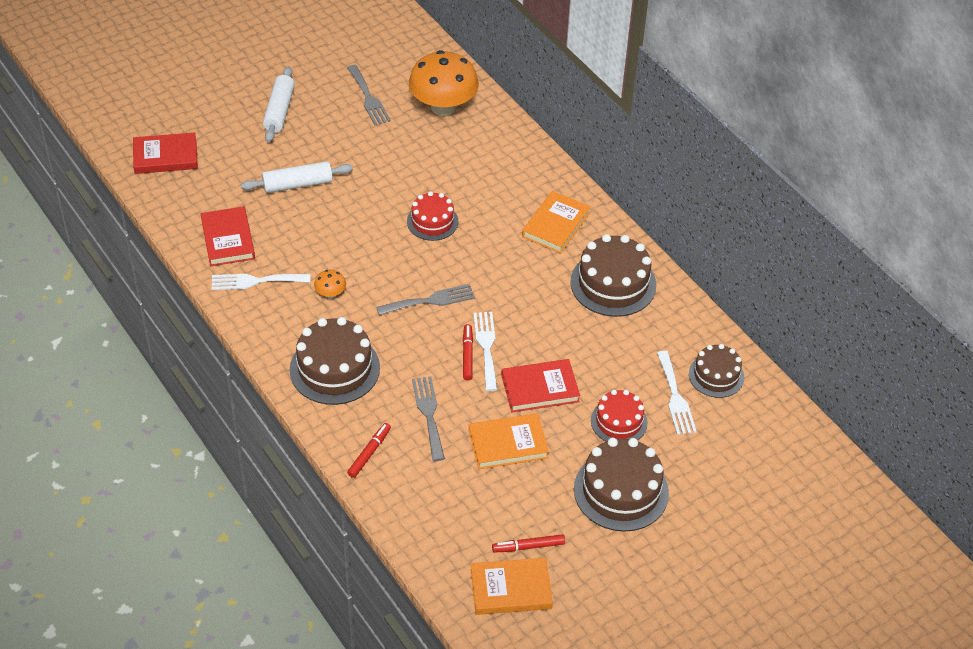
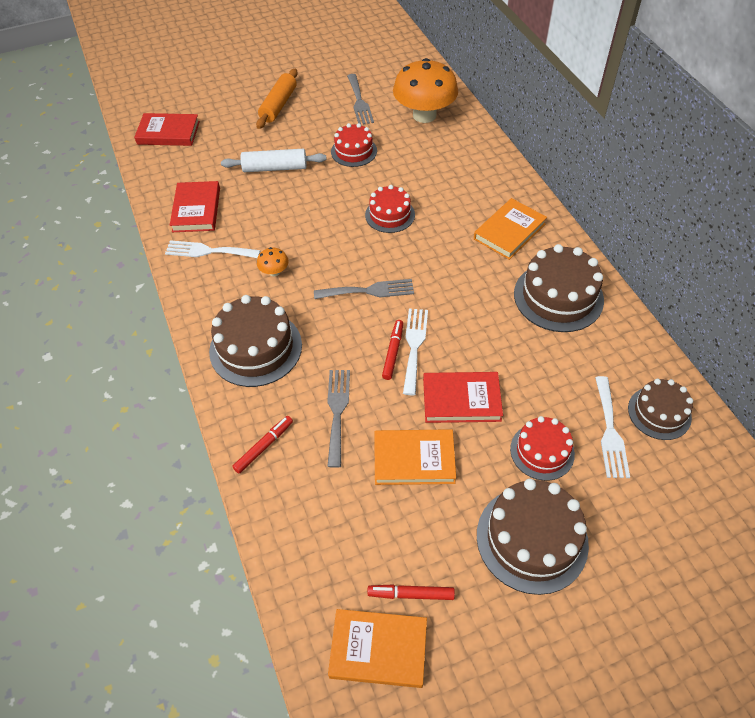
camera: 15 degrees right, 5 degrees up
(279, 111) = (278, 105): white rolling pin -> orange rolling pin
(377, 156) = (354, 151): none -> red cake

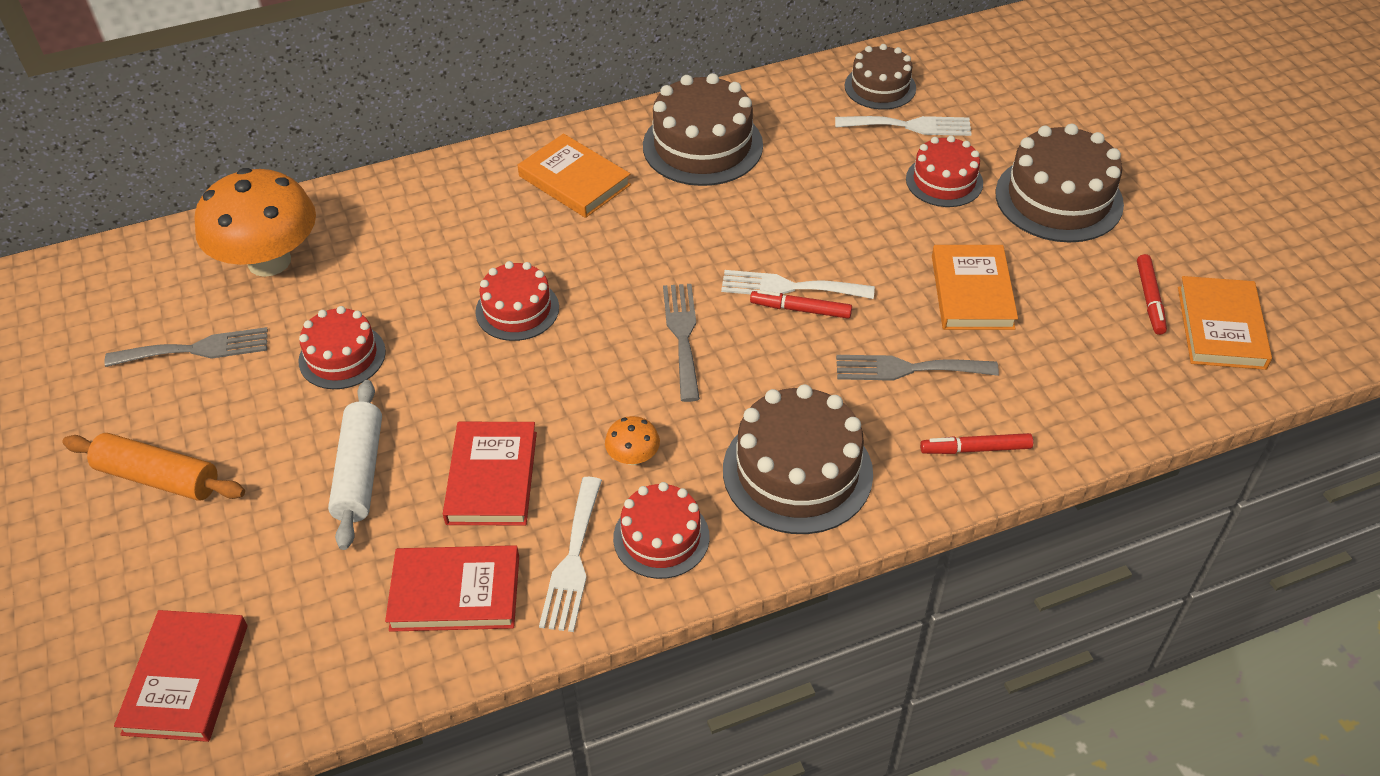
camera: 90 degrees left, 5 degrees down
(217, 286) = (661, 537): none -> red cake
(264, 446) = (975, 449): red marker -> red marker turned 45 degrees counterclockwise
(461, 400) = (876, 245): red book -> red book (492, 477)

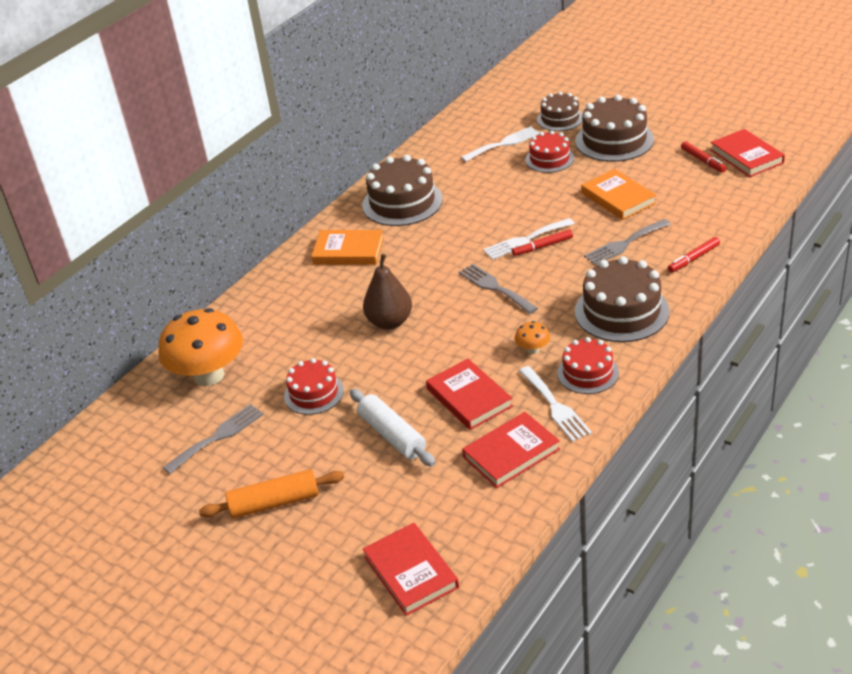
camera: 30 degrees left, 10 degrees down
(517, 310) = (390, 322): red cake -> brown pear
(880, 87) = (467, 134): brown cake -> brown cake (560, 119)
(1220, 327) = (746, 156): orange book -> red book

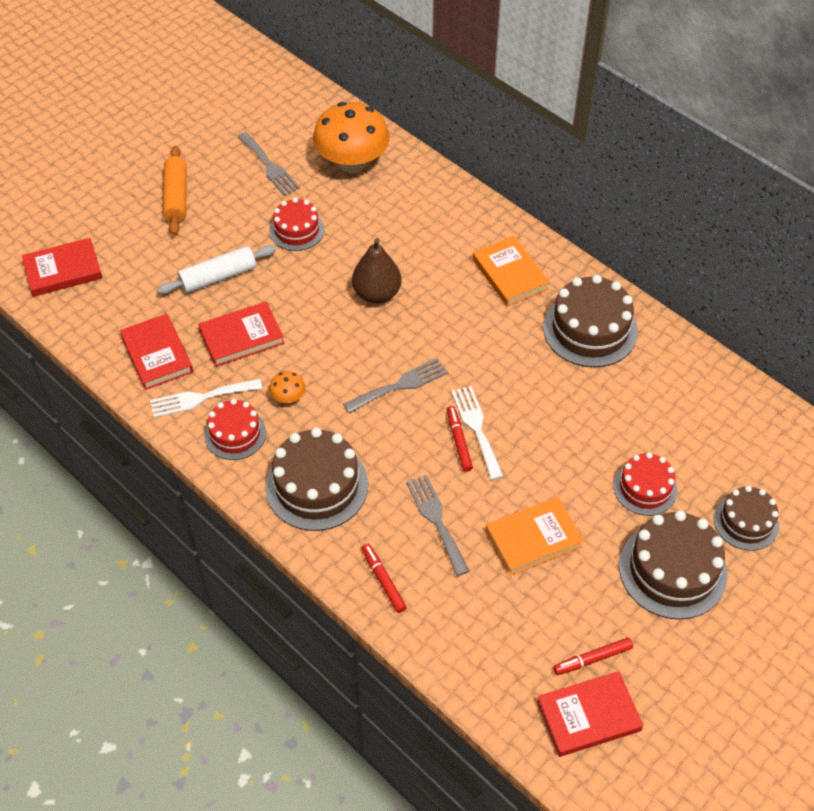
camera: 95 degrees right, 15 degrees up
(348, 251) = (510, 274): orange book -> orange book turned 45 degrees counterclockwise
(503, 144) = (696, 447): white fork -> none

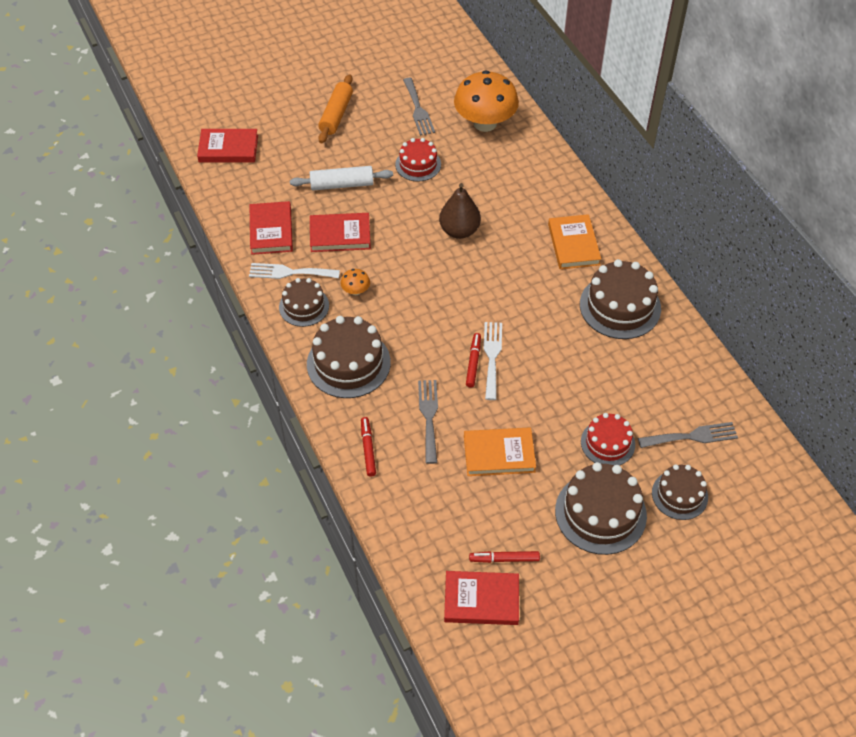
camera: 20 degrees right, 0 degrees up
(235, 434) = (304, 306): red cake -> brown cake
(400, 385) = (446, 306): grey fork -> grey fork (692, 436)

